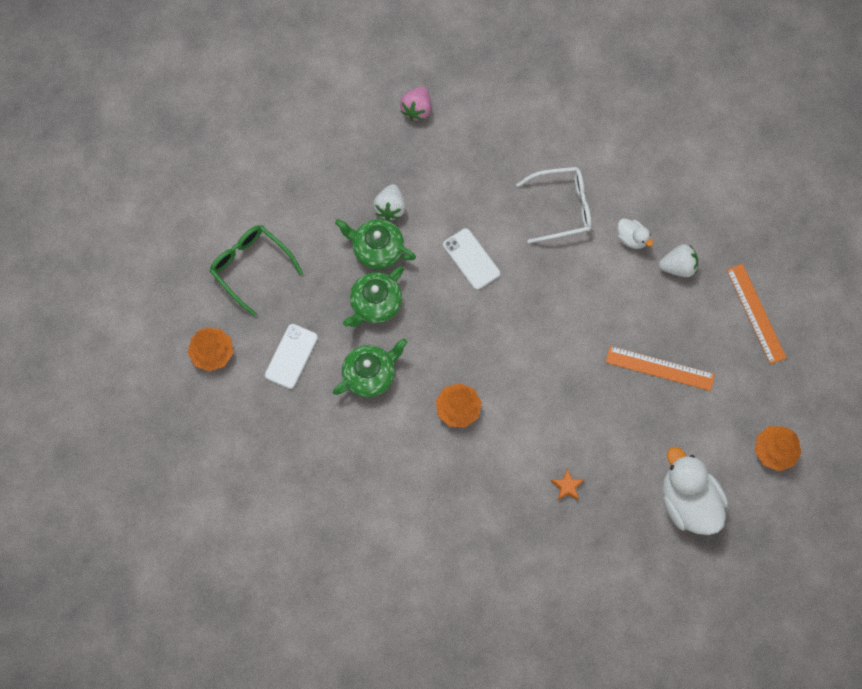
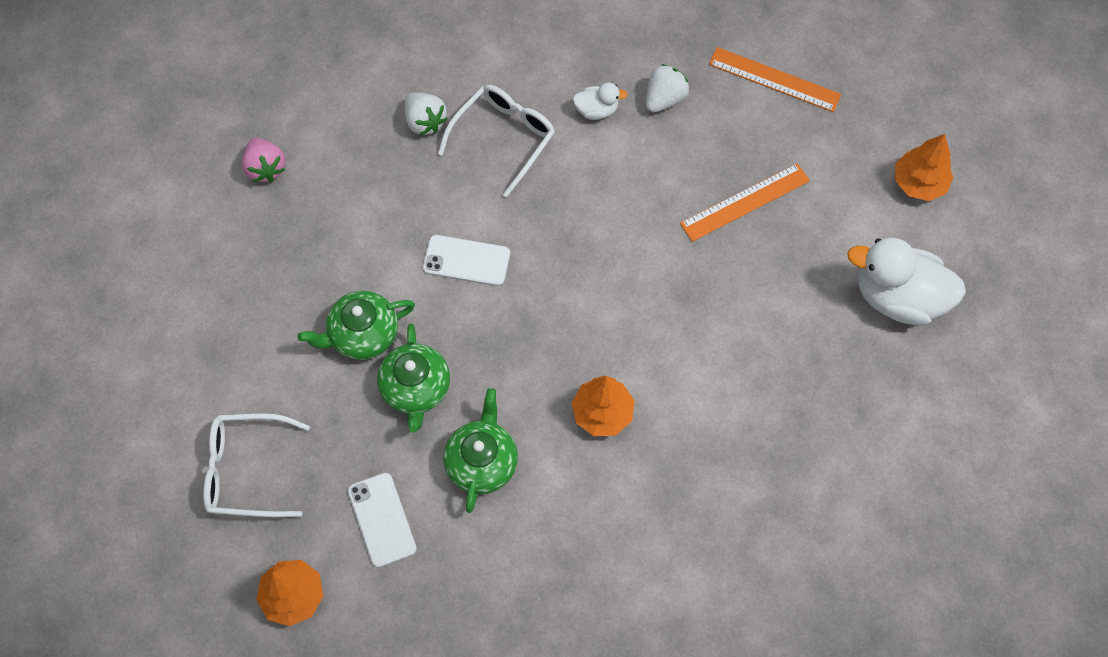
camera: 45 degrees left, 5 degrees down
(251, 268) = (247, 470): green glasses -> white glasses
(390, 208) = (335, 283): white strawberry -> white strawberry (425, 122)
(567, 486) = (779, 387): orange star -> none

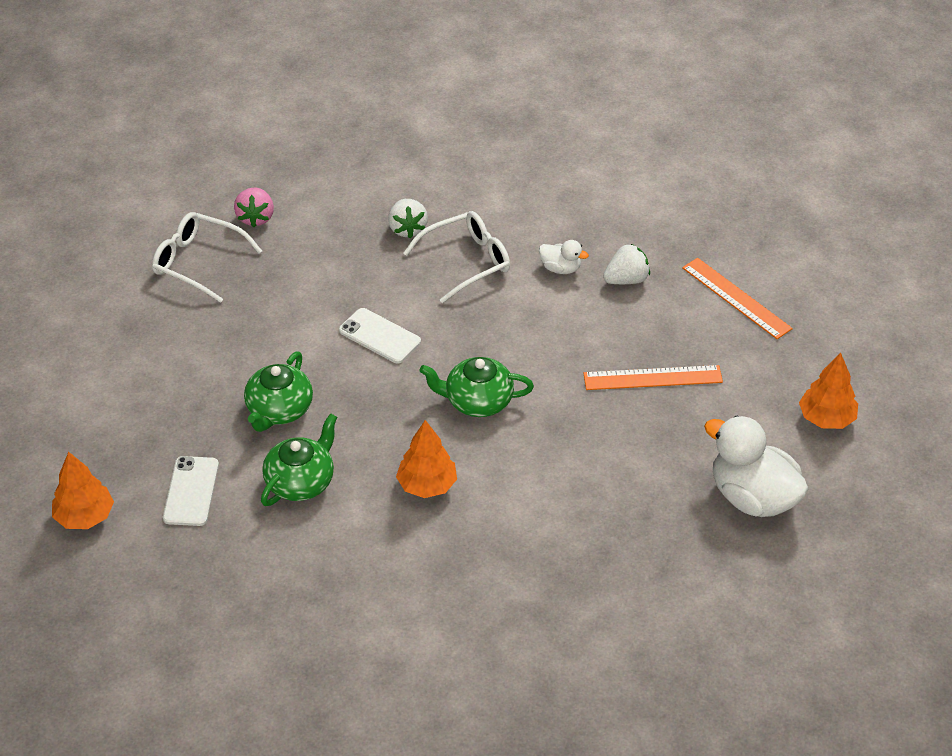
camera: 25 degrees right, 20 degrees down
(247, 470) = (106, 416): white glasses -> white glasses (199, 263)
(362, 334) = (260, 357): green teapot -> green teapot (477, 401)

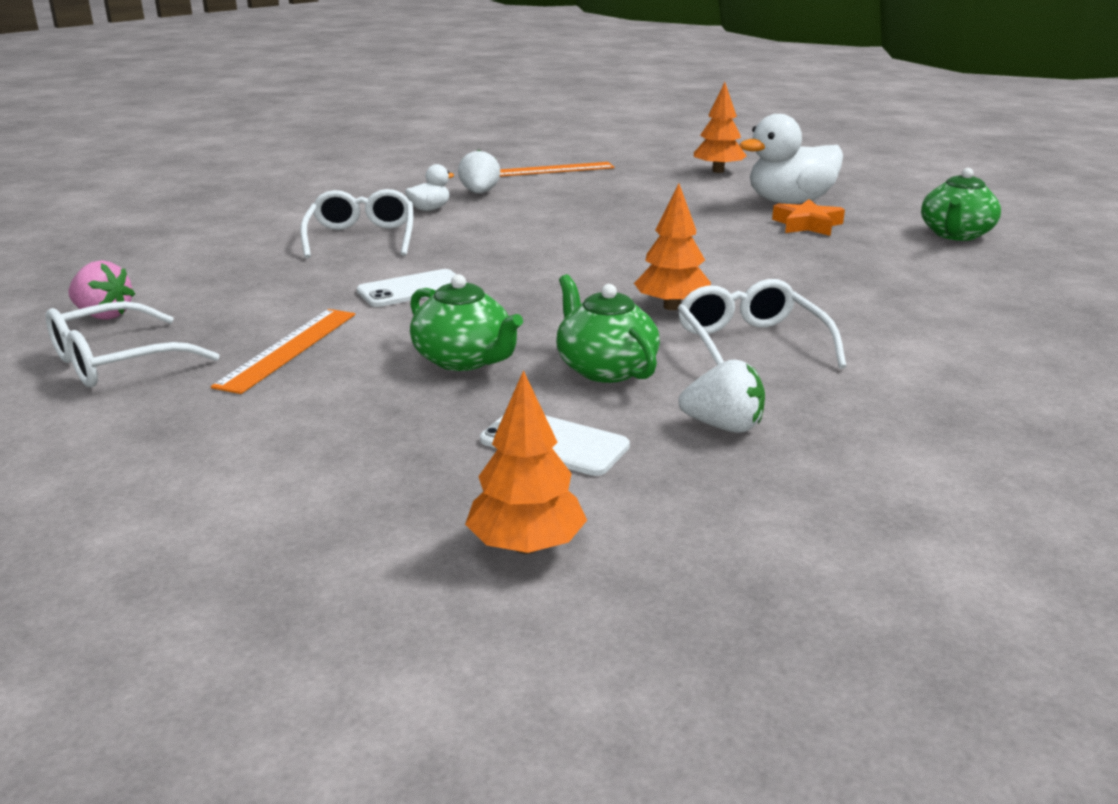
camera: 65 degrees left, 20 degrees down
(379, 547) = (751, 345): none -> white glasses
(407, 229) = (268, 251): white strawberry -> white strawberry (723, 426)
(477, 401) = (569, 266): green teapot -> green teapot (955, 234)
(652, 378) = (614, 205): orange ruler -> orange ruler (288, 349)
(685, 524) = (807, 225): none -> orange star

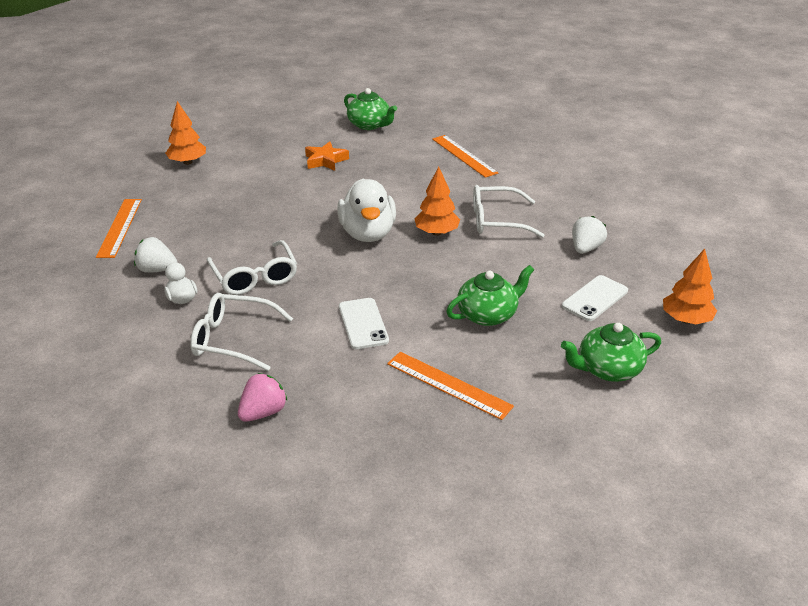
camera: 75 degrees left, 10 degrees up
(103, 315) = (346, 485): pink strawberry -> pink strawberry (263, 412)
(117, 361) = (444, 469): white glasses -> white glasses (254, 276)
(605, 368) = (513, 269): green teapot -> green teapot (607, 369)
(789, 202) = (277, 155): white duck -> white duck (367, 233)
(948, 302) = (464, 156): none -> orange ruler

